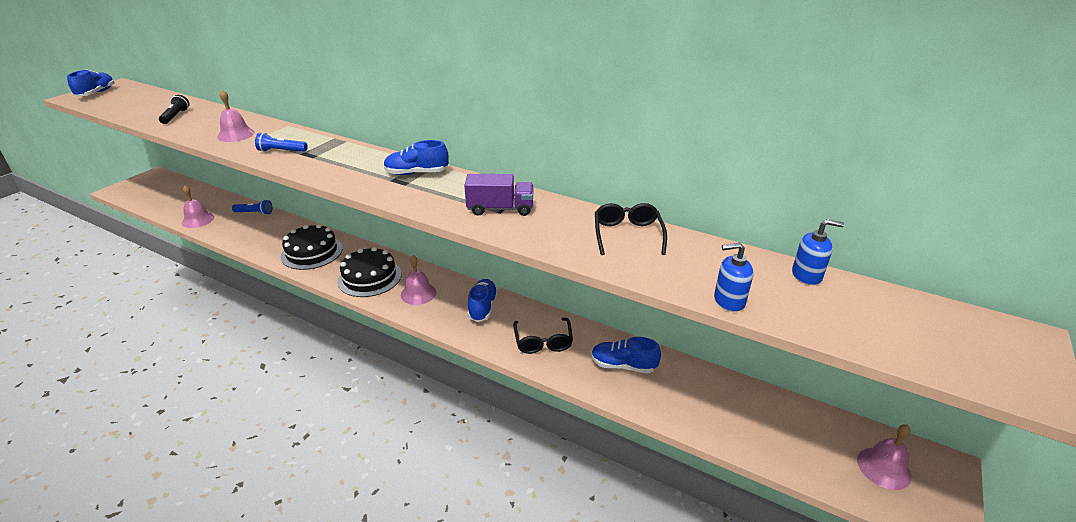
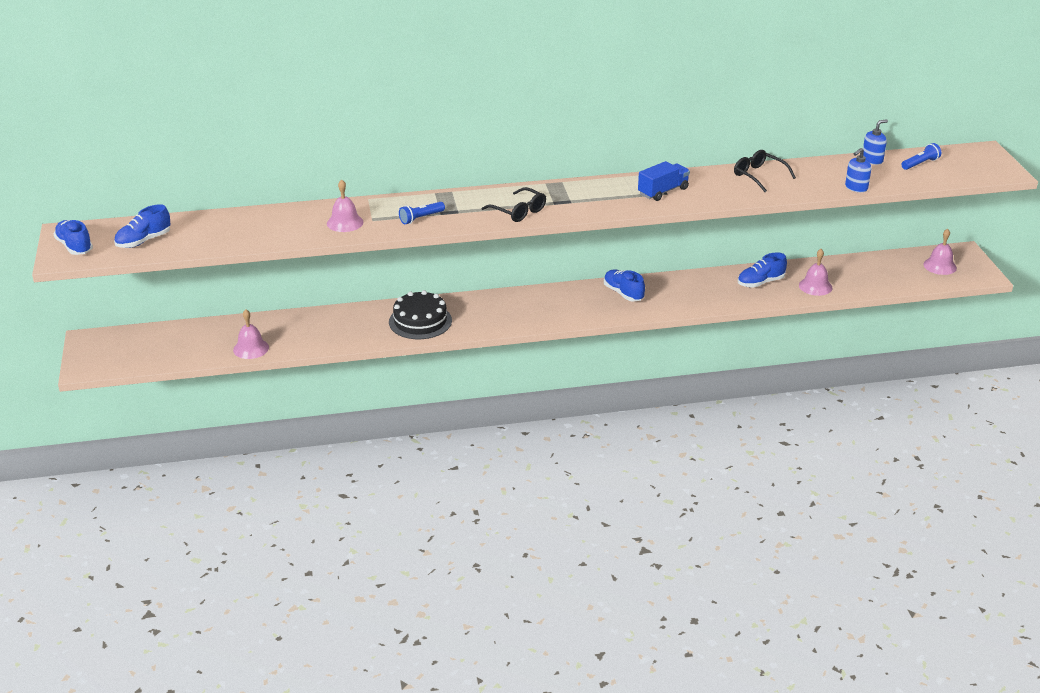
camera: 40 degrees left, 0 degrees up
(176, 116) = (239, 231): black flashlight -> none
(254, 213) = (294, 319): blue flashlight -> blue flashlight (920, 164)
(369, 277) = (505, 314): black cake -> none
(416, 173) = (561, 192): blue shoe -> blue shoe (143, 241)
(418, 293) = (562, 307): pink bell -> pink bell (815, 286)
(500, 209) = (663, 191): purple truck -> blue truck
(543, 342) = (695, 293): black glasses -> black glasses (519, 211)

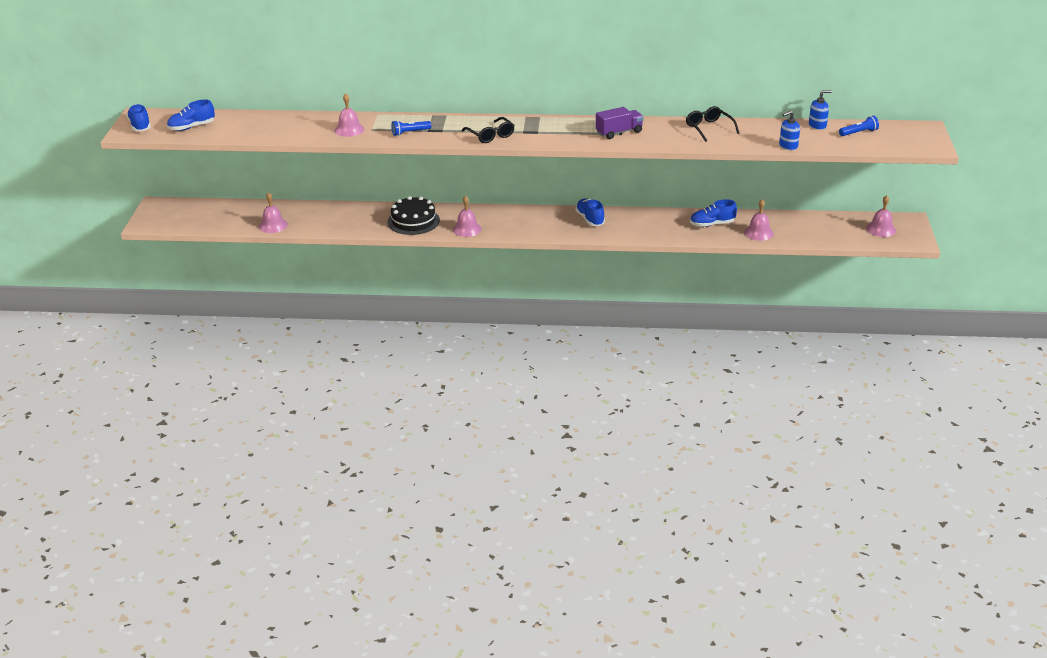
camera: 15 degrees right, 0 degrees up
(488, 323) = (467, 229): none -> pink bell
(663, 191) = (619, 132): blue truck -> purple truck

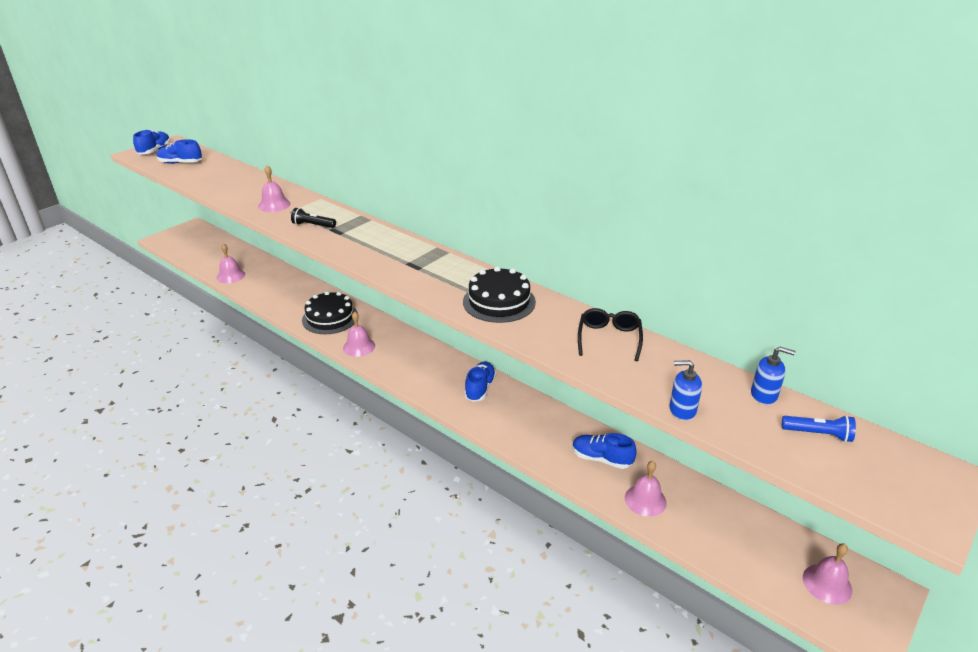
camera: 35 degrees right, 0 degrees up
(410, 132) = (313, 225): blue flashlight -> black flashlight
(490, 135) = (372, 255): black glasses -> none
(619, 132) = (499, 302): purple truck -> black cake

